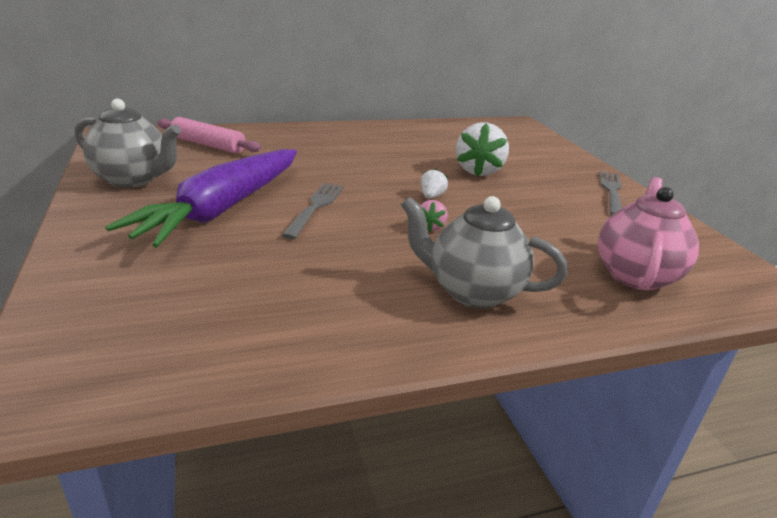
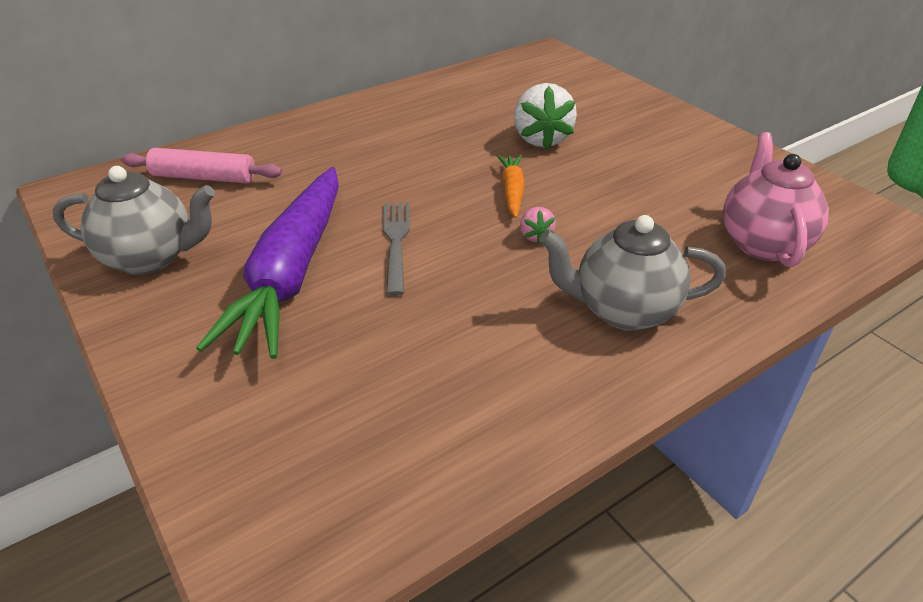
camera: 15 degrees left, 10 degrees up
(431, 196) = (512, 191): white strawberry -> orange carrot
(611, 191) = (691, 134): grey fork -> none

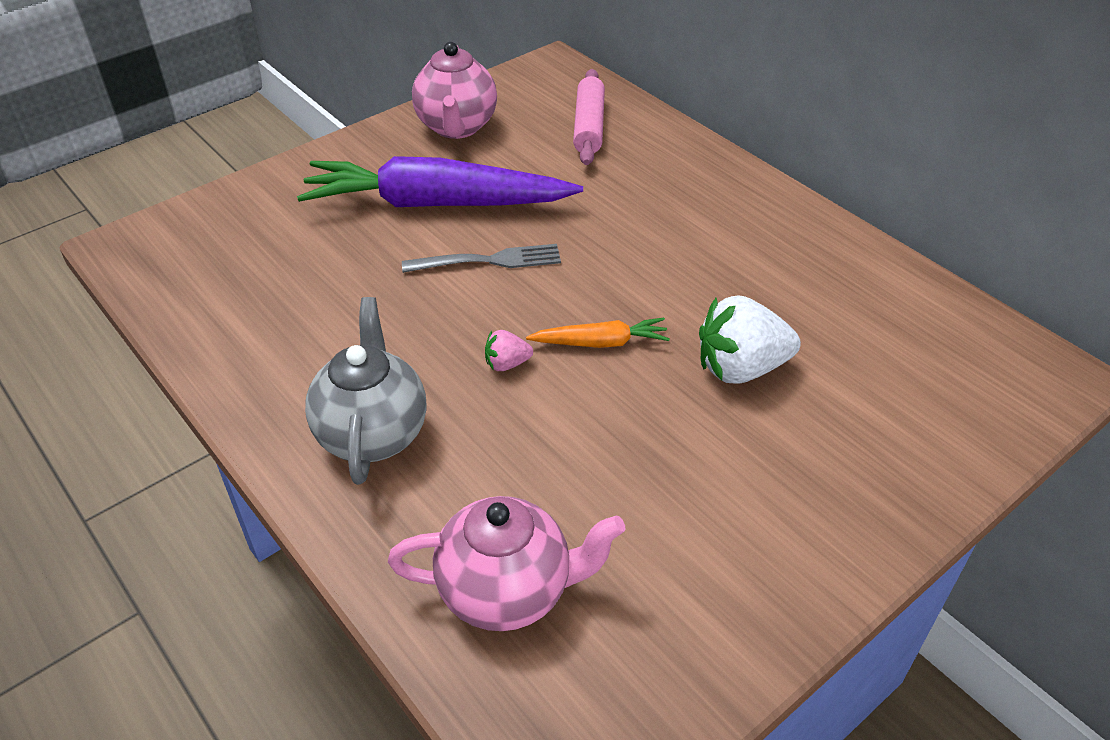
camera: 85 degrees right, 5 degrees up
(151, 258) = (457, 127): grey teapot -> pink teapot

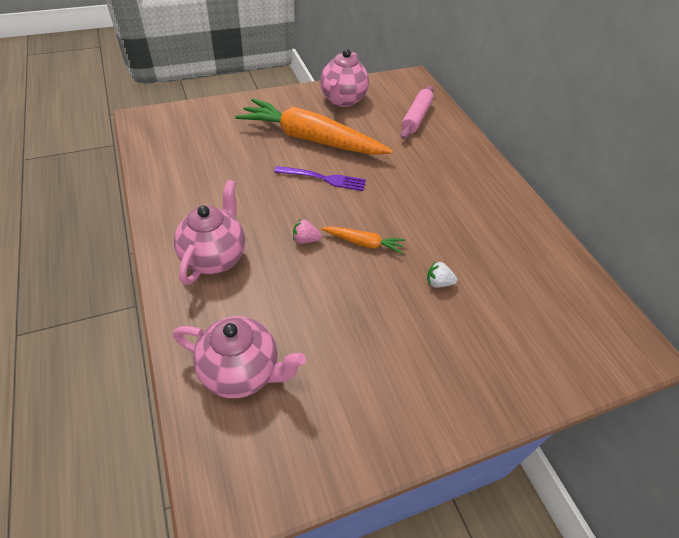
camera: 15 degrees right, 5 degrees up
(373, 433) = (215, 257): grey teapot -> pink teapot
(437, 204) = (311, 139): purple carrot -> orange carrot
(488, 261) = (323, 178): grey fork -> purple fork
(741, 368) = (438, 283): white strawberry -> white strawberry, size x0.48

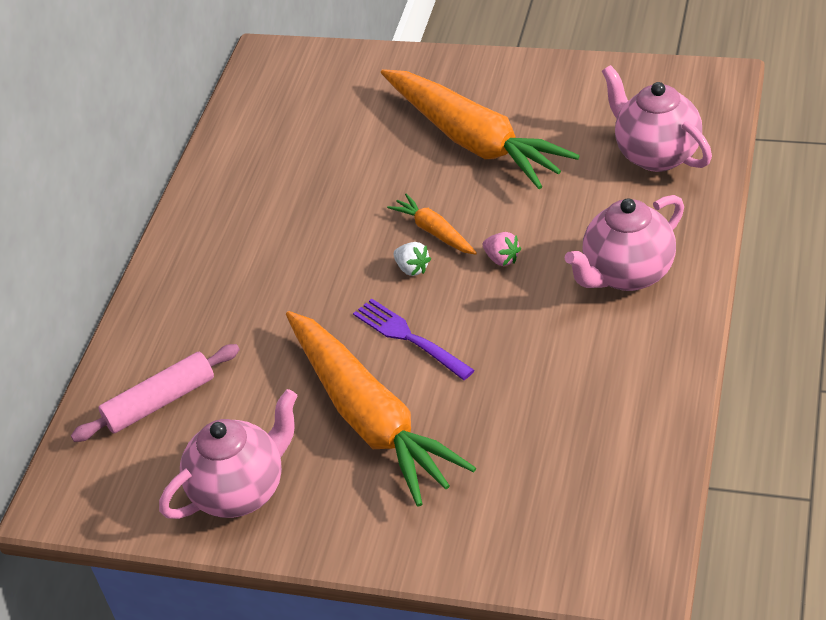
camera: 135 degrees left, 5 degrees down
(400, 328) = (473, 140): none -> orange carrot
(438, 283) = (392, 165): white strawberry -> white strawberry (412, 268)

